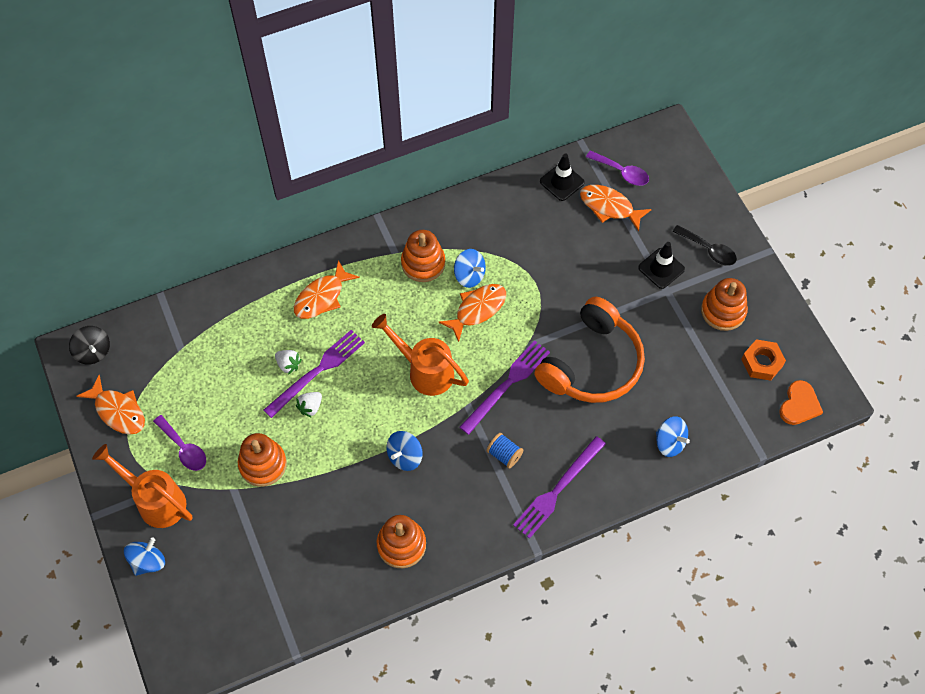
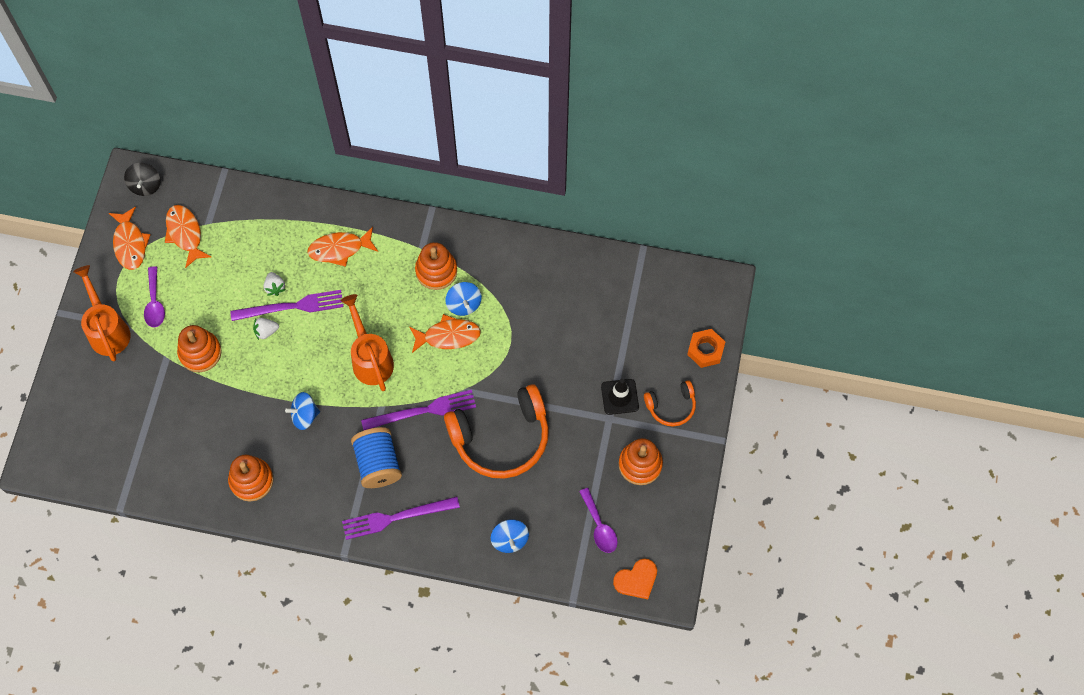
camera: 35 degrees right, 5 degrees up
(148, 561) = (70, 371): blue spinning top -> none
(504, 454) = (378, 464): blue spool -> blue spool, size x1.85
(562, 182) = (599, 272): black traffic cone -> none
(609, 207) = (620, 318): orange fish -> orange fish (185, 234)
(622, 172) = (655, 295): purple spoon -> purple spoon (599, 526)
(708, 250) = (671, 406): black spoon -> orange headphones
(762, 362) = (635, 526): orange nut -> orange nut (705, 350)

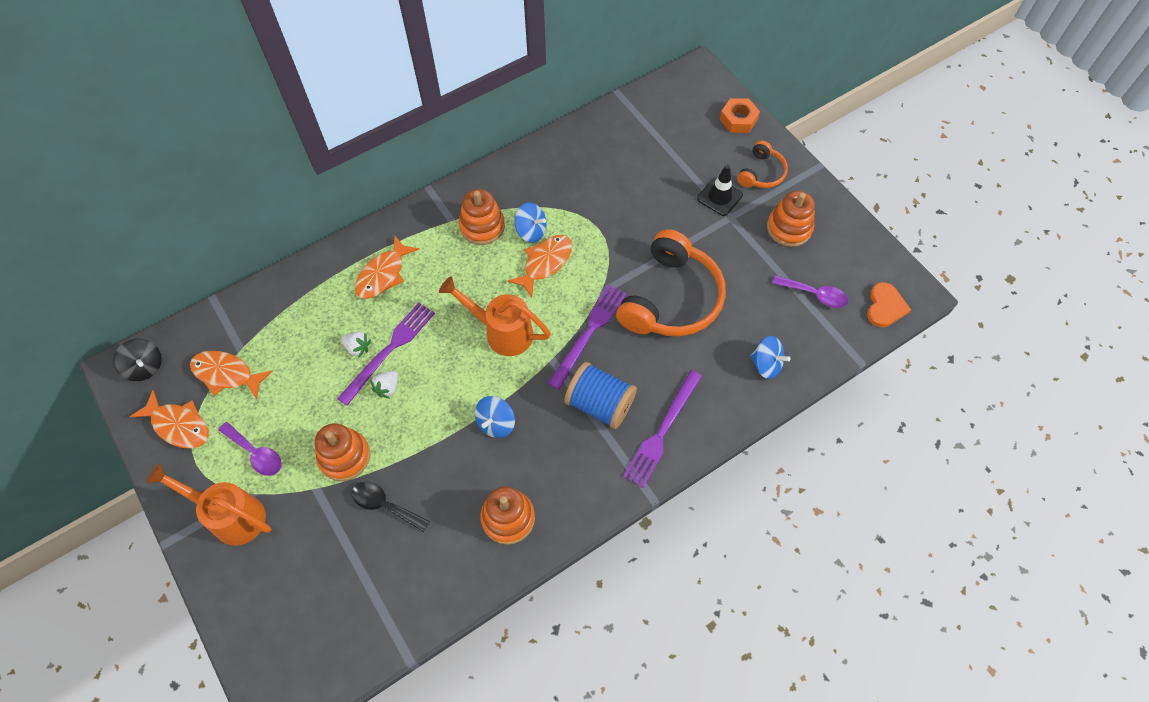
camera: 45 degrees left, 5 degrees down
(193, 405) = (385, 505): none -> black spoon

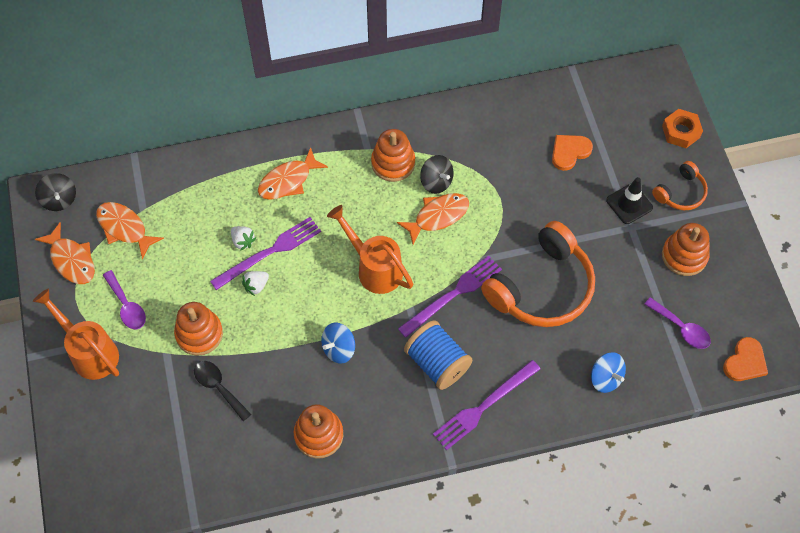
camera: 20 degrees right, 0 degrees up
(531, 231) = (436, 182): blue spinning top -> black spinning top
(646, 167) = (569, 152): none -> orange heart

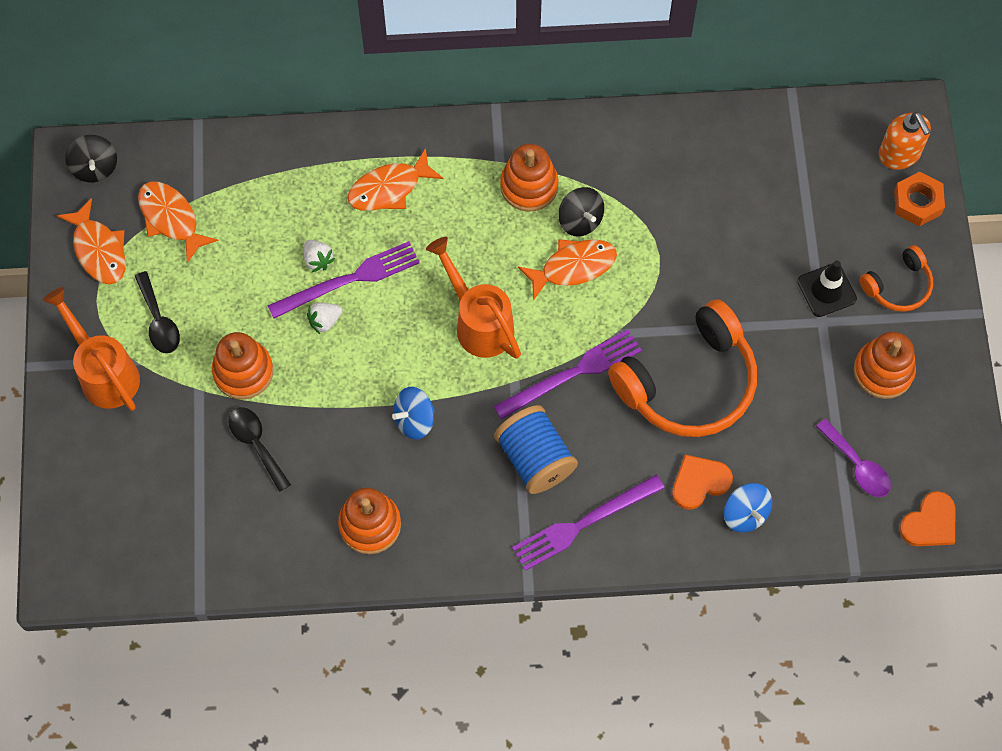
camera: 10 degrees right, 5 degrees up
(127, 306) = (159, 321): purple spoon -> black spoon
(569, 152) = (763, 207): orange heart -> orange heart (699, 482)
(660, 100) = (899, 154): none -> orange soap dispenser

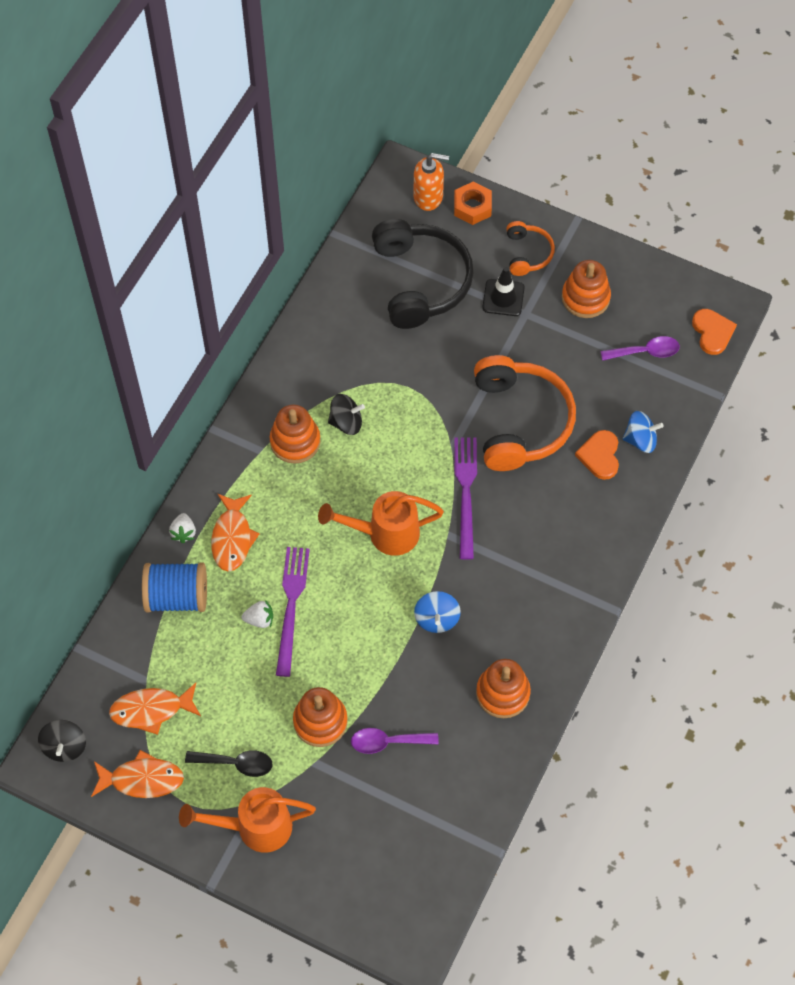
camera: 60 degrees left, 5 degrees down
(95, 167) = (65, 746): black spinning top -> black spinning top turned 75 degrees clockwise
(256, 444) = (387, 742): black spoon -> purple spoon
(325, 321) = (315, 641): white strawberry -> white strawberry (183, 532)
(535, 459) = (518, 552): blue spool -> blue spool (177, 597)
(573, 267) = (381, 447): orange fish -> none
(583, 524) = (587, 548): purple fork -> none
(791, 201) = (421, 281): none -> black headphones

